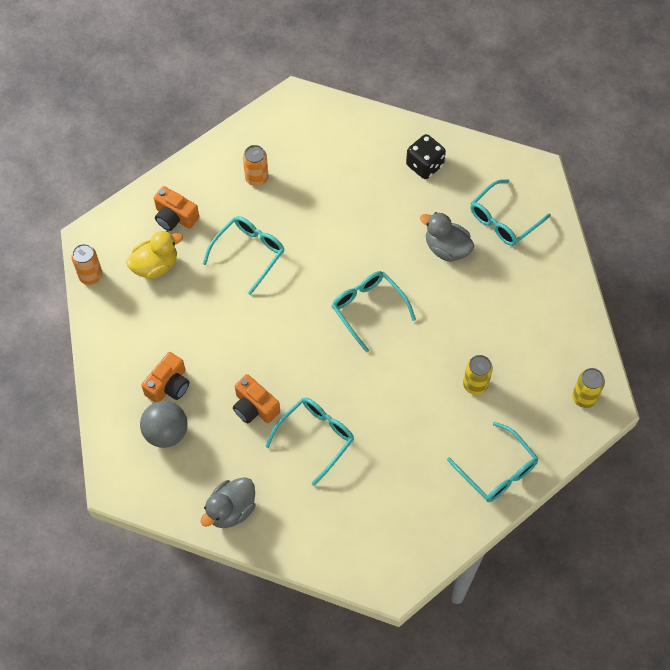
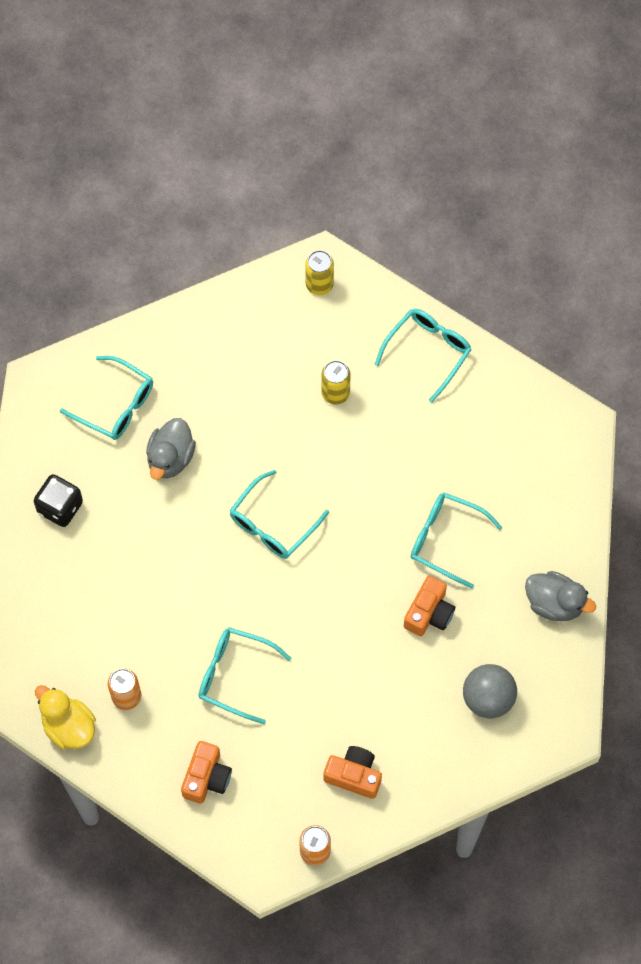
camera: 105 degrees left, 5 degrees up
(155, 266) = (280, 779): yellow duck -> yellow duck (68, 726)
(168, 385) = (430, 714): orange camera -> orange camera (354, 775)

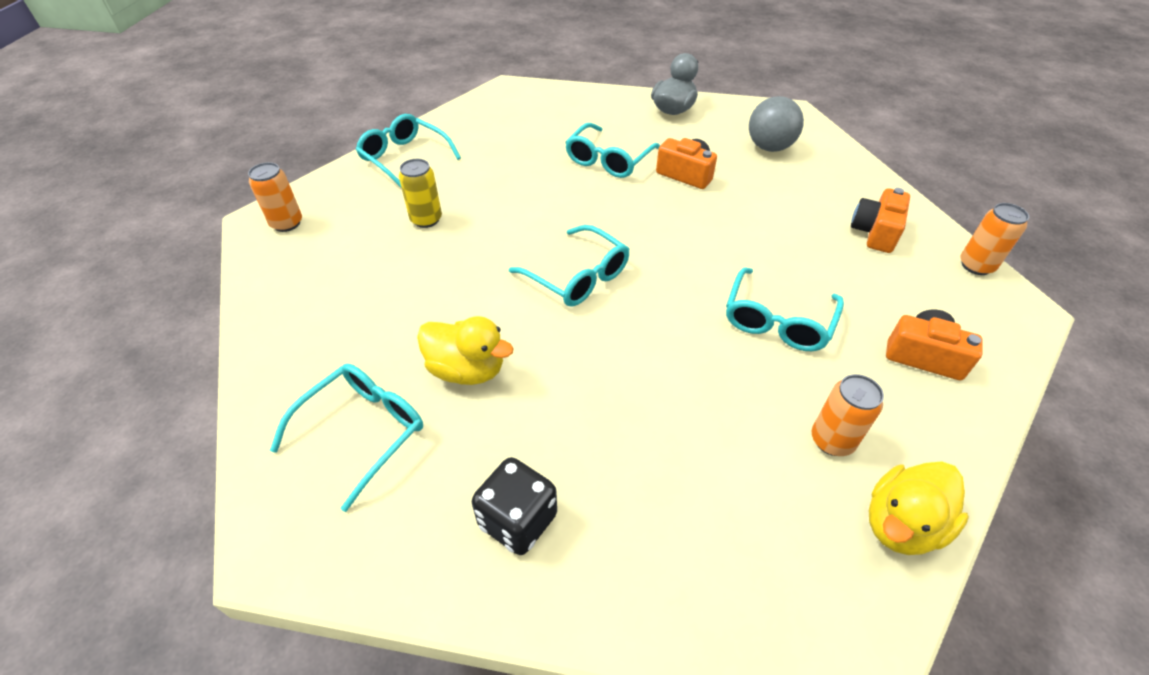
camera: 85 degrees left, 20 degrees down
(170, 458) = (467, 370): grey duck -> yellow duck
(319, 284) = (287, 223): yellow can -> orange can

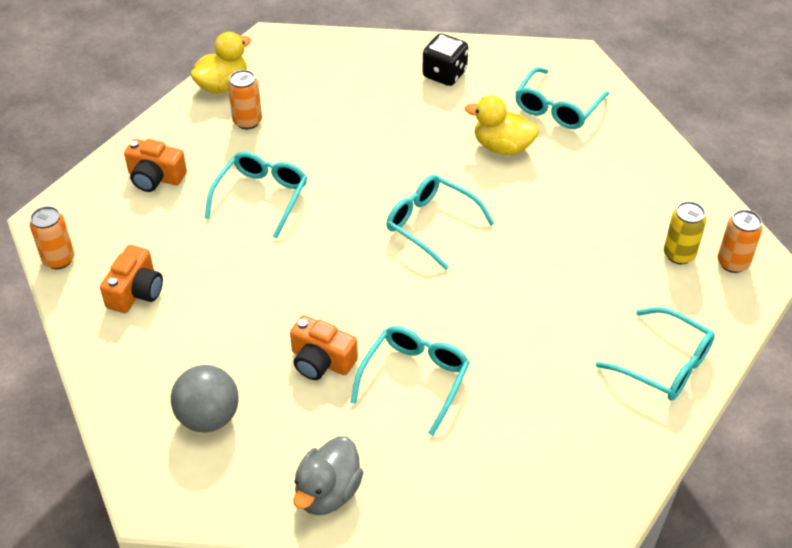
camera: 175 degrees right, 0 degrees up
(426, 219) = (595, 277): yellow can -> yellow can (679, 254)

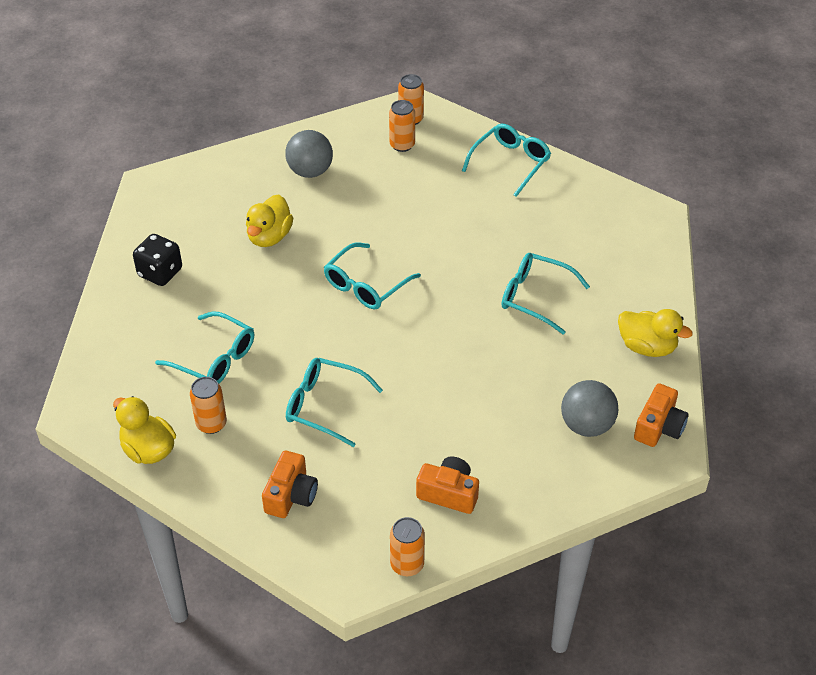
camera: 90 degrees left, 0 degrees up
(321, 361) = (522, 354): orange camera -> orange camera (659, 427)
(328, 492) = (647, 347): grey duck -> yellow duck
(557, 108) = (221, 199): turquoise glasses -> turquoise glasses (215, 358)
(614, 174) = (310, 171): none -> grey ball
(679, 254) = (402, 145): yellow can -> orange can

